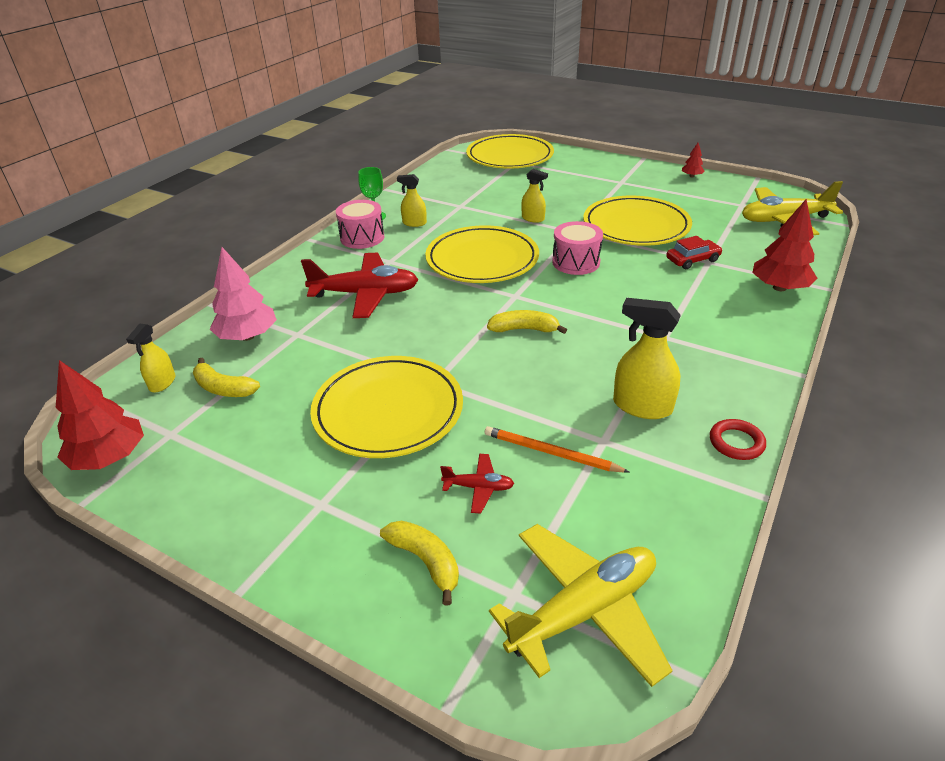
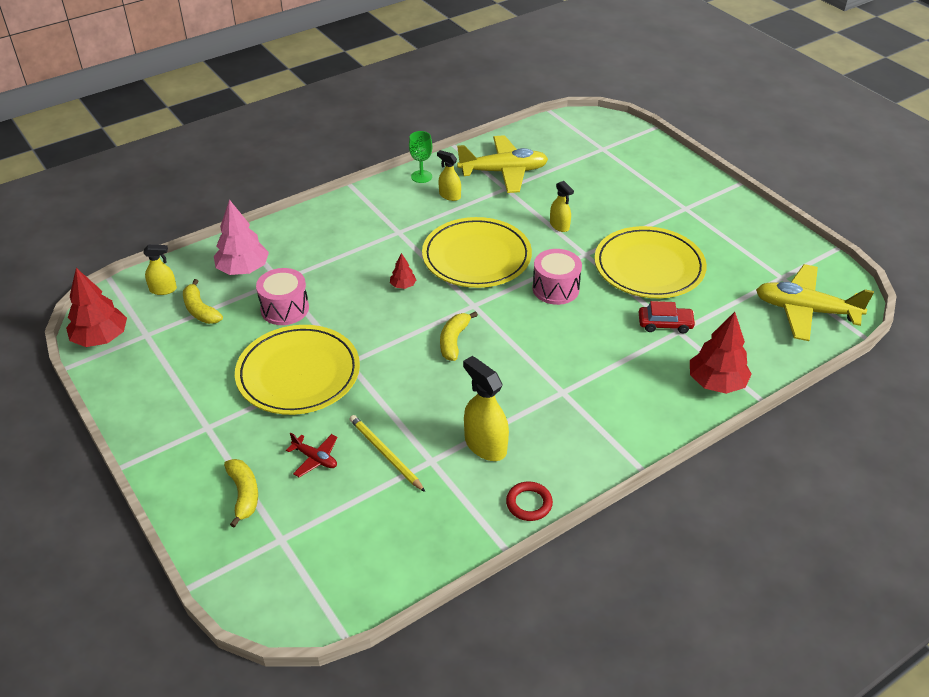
camera: 25 degrees right, 5 degrees up
(162, 383) = (163, 289): yellow spray bottle -> yellow spray bottle turned 135 degrees counterclockwise
(362, 237) = (394, 197): pink drum -> pink drum (285, 309)
(365, 294) = (355, 260): red plane -> none
(510, 156) = (603, 139): yellow plate -> none
(524, 329) = (454, 341): yellow banana -> yellow banana turned 105 degrees counterclockwise
(551, 453) = (385, 454): orange pencil -> yellow pencil
(583, 611) = (314, 569): yellow plane -> yellow plane (503, 172)
(691, 176) = (766, 224): red tree -> red tree (403, 285)

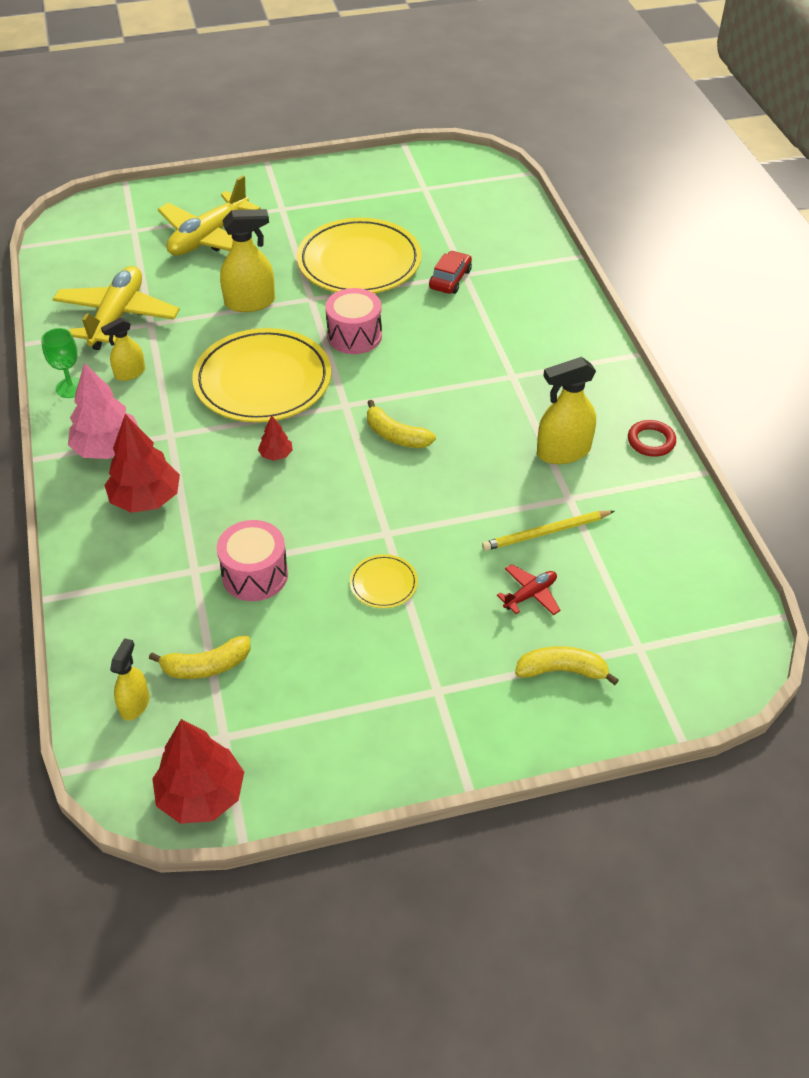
camera: 70 degrees left, 5 degrees up
(243, 269) = (146, 604): pink tree -> pink tree (107, 448)
(298, 374) = (383, 583): yellow plate -> yellow plate, size x0.42
(559, 225) = (250, 302): yellow spray bottle -> yellow spray bottle, size x1.65
(716, 382) = (544, 274): red tree -> red tree (146, 499)
(805, 310) = (477, 191): yellow plane -> yellow plane (209, 237)

